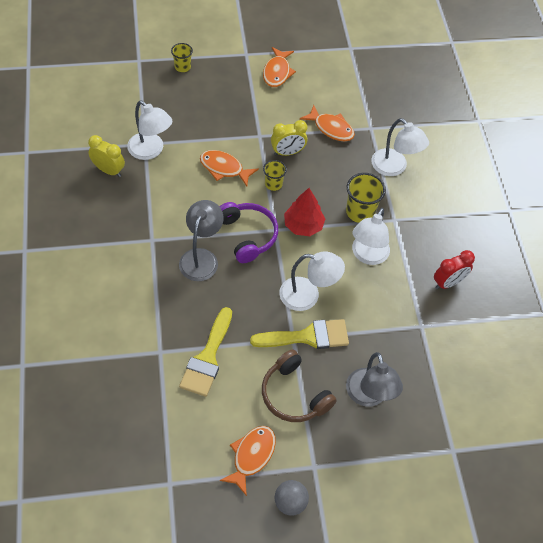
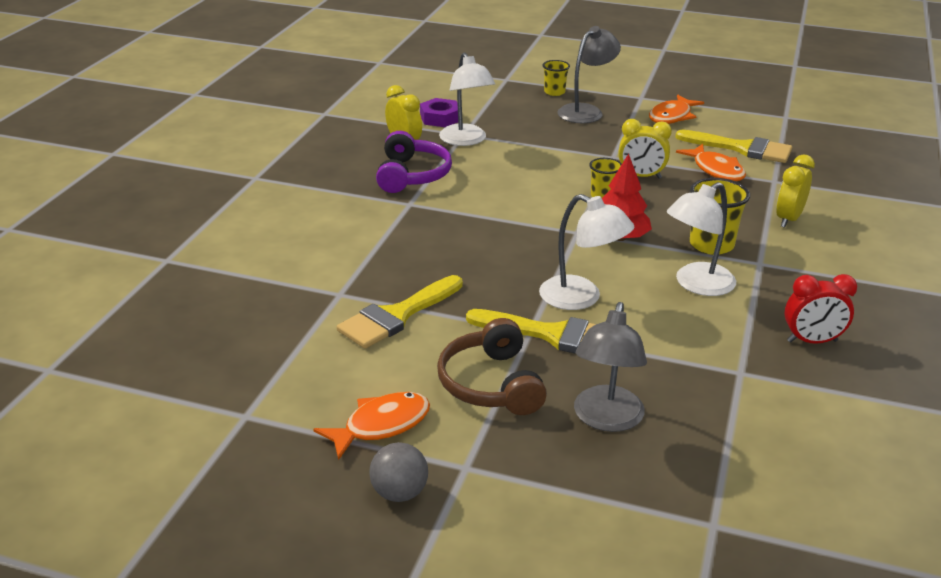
camera: 30 degrees right, 25 degrees down
(117, 129) = (440, 118): none -> purple nut
(201, 257) = (460, 231): grey lamp -> grey lamp (586, 111)
(224, 168) = (547, 171): orange fish -> none
(247, 235) = (535, 228): purple headphones -> purple headphones (411, 175)
(337, 97) = (741, 148): none -> yellow brush
(394, 168) = (788, 219): white lamp -> yellow clock

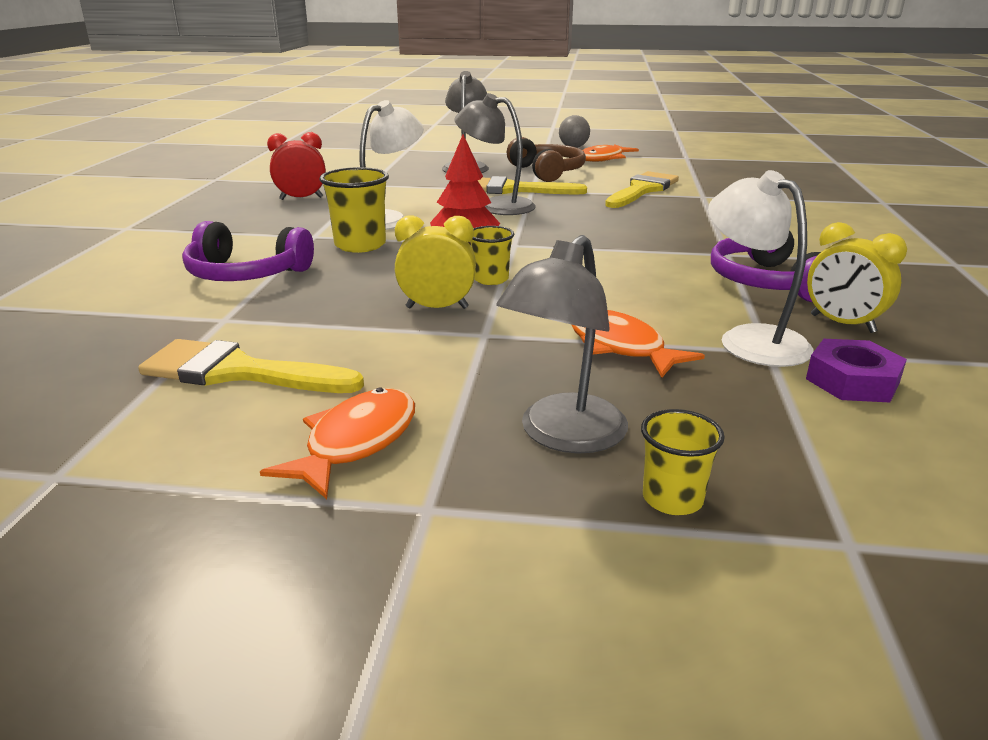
camera: 170 degrees right, 5 degrees down
(581, 298) = (496, 206): white lamp -> grey lamp
(716, 170) = (312, 327): orange fish -> orange fish (621, 347)
(788, 219) = (246, 274): yellow clock -> purple headphones

